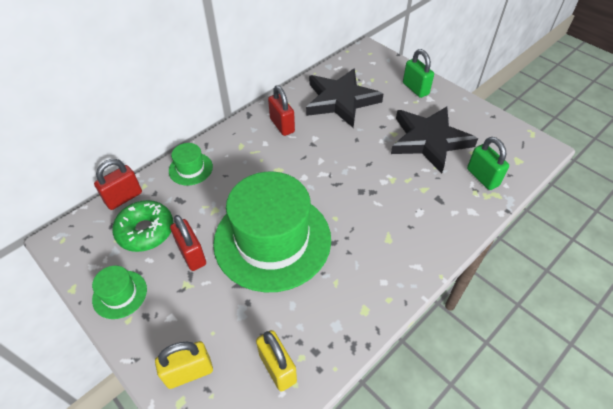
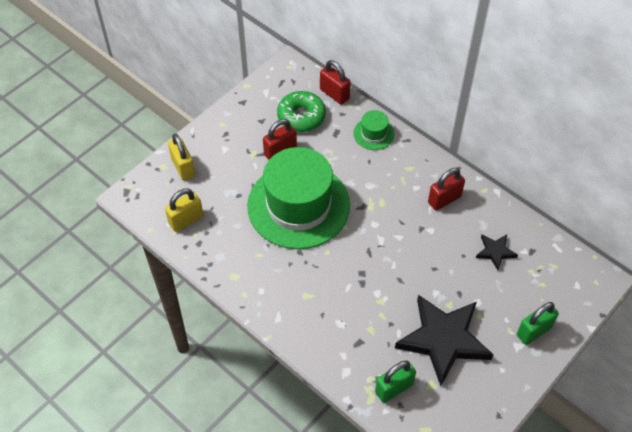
camera: 85 degrees right, 5 degrees up
(120, 294) = (242, 114): green hat -> none
(340, 100) = (495, 252): black star -> black star, size x0.46

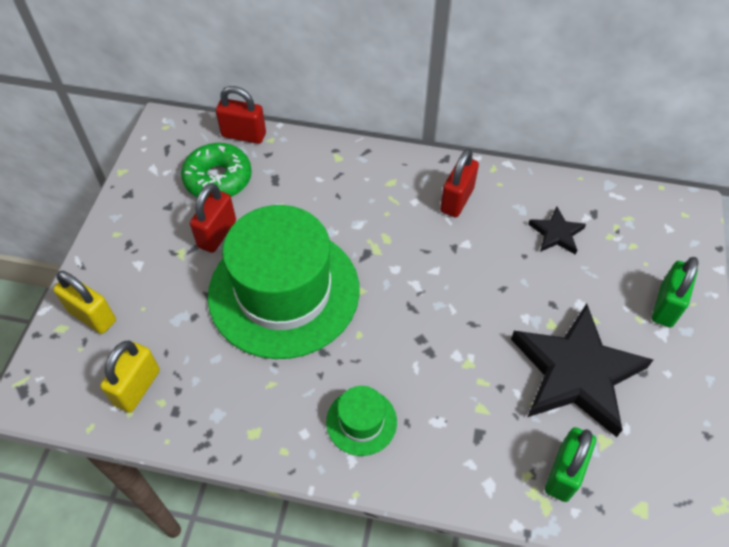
camera: 30 degrees left, 0 degrees up
(373, 134) = (322, 161): green hat -> green hat (361, 421)

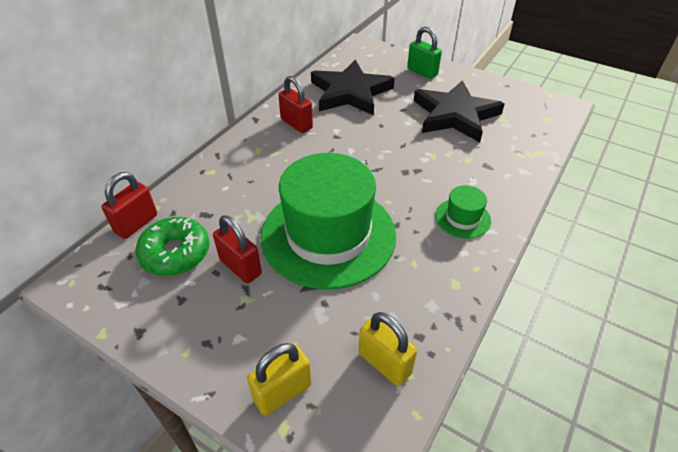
camera: 70 degrees left, 10 degrees down
(556, 233) = (350, 92): black star -> black star, size x2.18
(563, 473) = (520, 139): green padlock -> none

